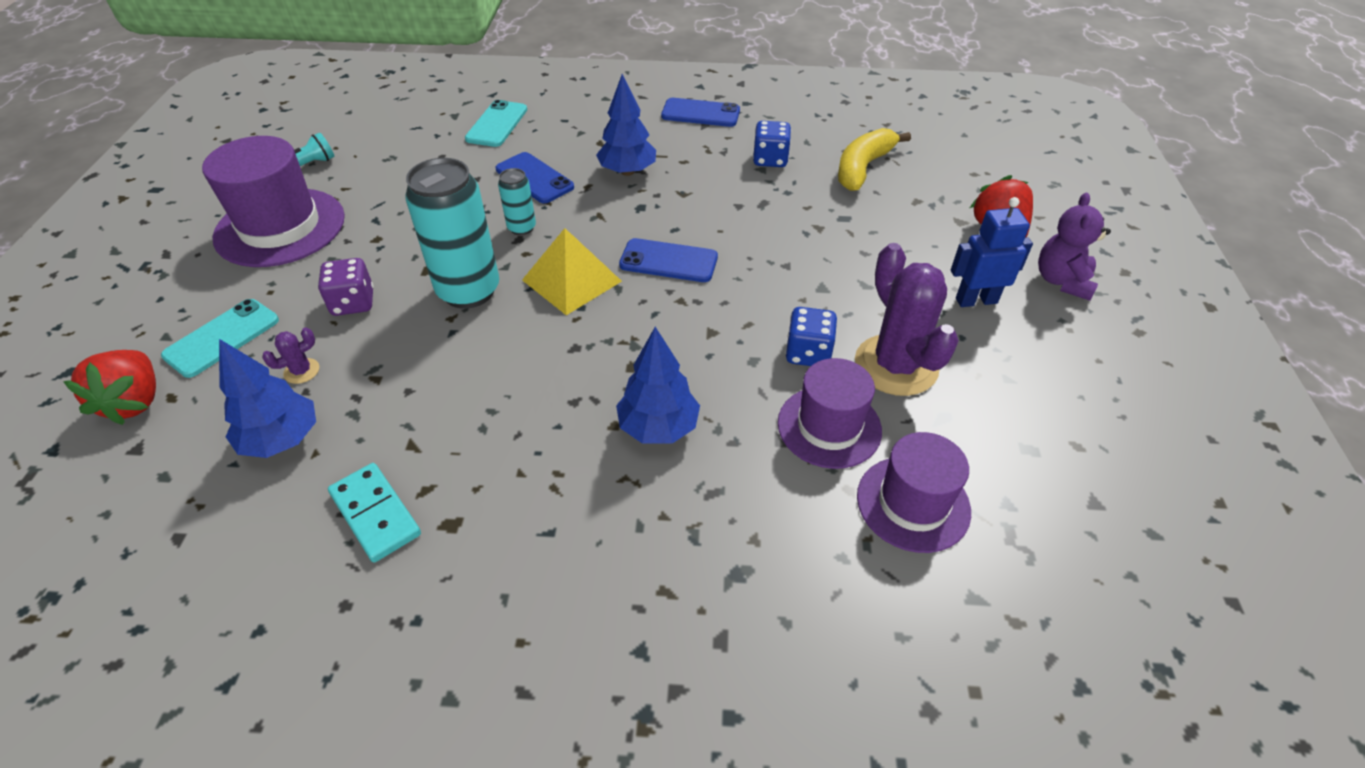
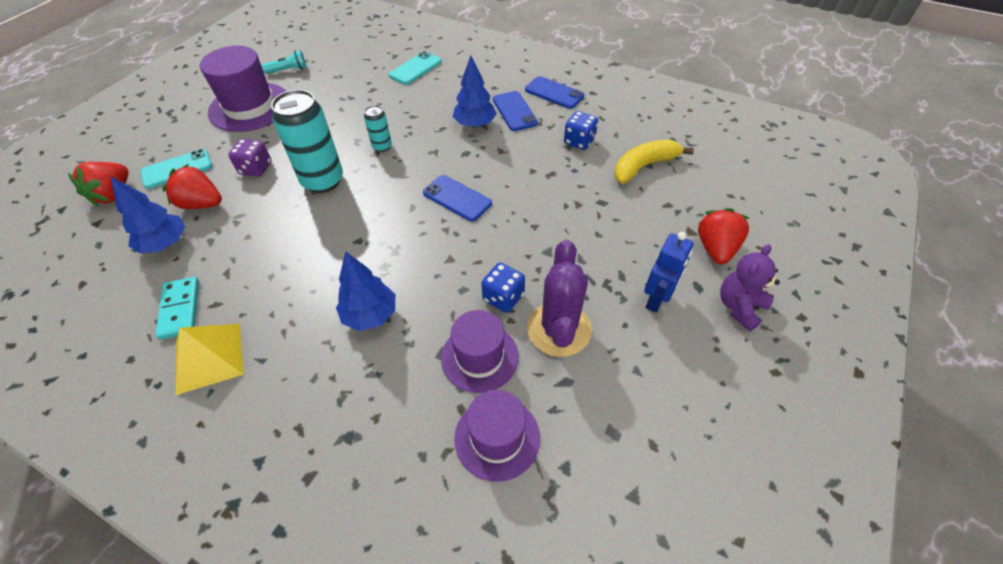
camera: 25 degrees right, 5 degrees up
(301, 371) = (202, 204): purple cactus -> red strawberry
(534, 178) = (413, 113): blue phone -> blue phone (514, 111)
(571, 280) = (387, 193): yellow pyramid -> yellow pyramid (208, 357)
(976, 300) = (656, 299): blue robot -> blue robot turned 105 degrees clockwise

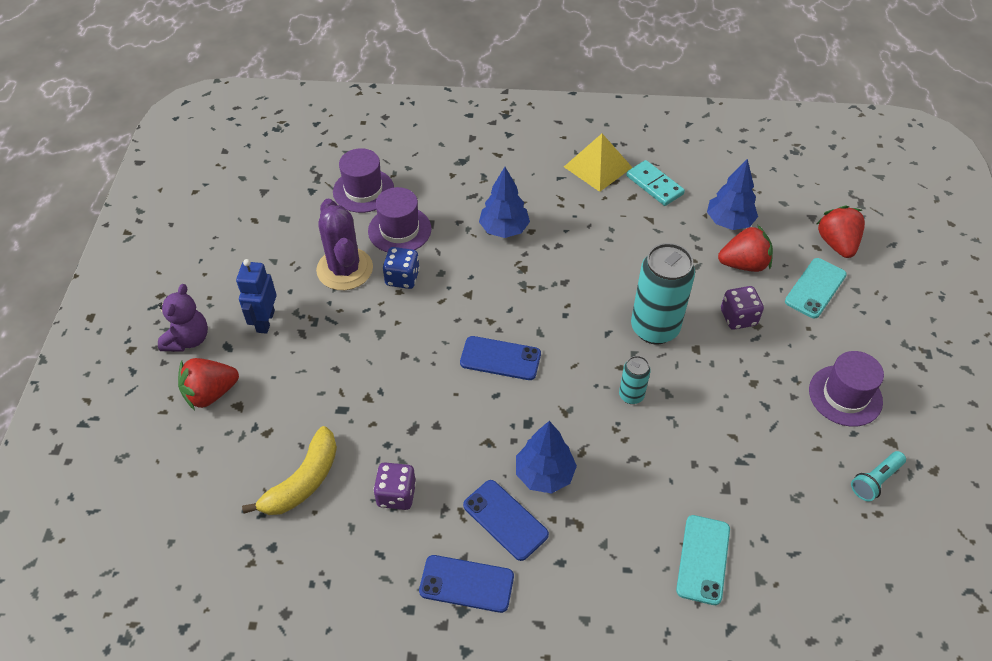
camera: 155 degrees right, 0 degrees up
(250, 107) = (845, 395): purple hat -> purple hat, size x0.66
(579, 141) = (396, 494): blue dice -> purple dice
(715, 248) = (210, 393): red strawberry -> red strawberry turned 75 degrees clockwise

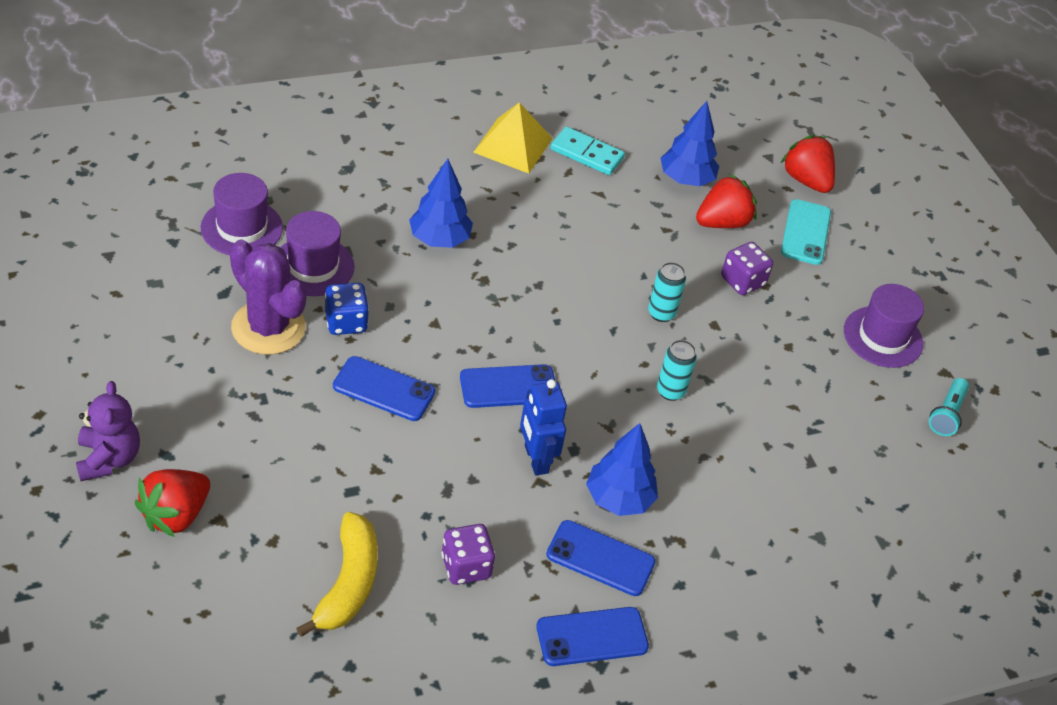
camera: 30 degrees left, 5 degrees down
(265, 321) = (199, 413): blue robot -> blue robot (535, 459)
(404, 336) = (384, 389): none -> blue phone
(654, 328) = (661, 313): turquoise can -> turquoise can, size x0.49
(703, 559) = (820, 539): turquoise phone -> none

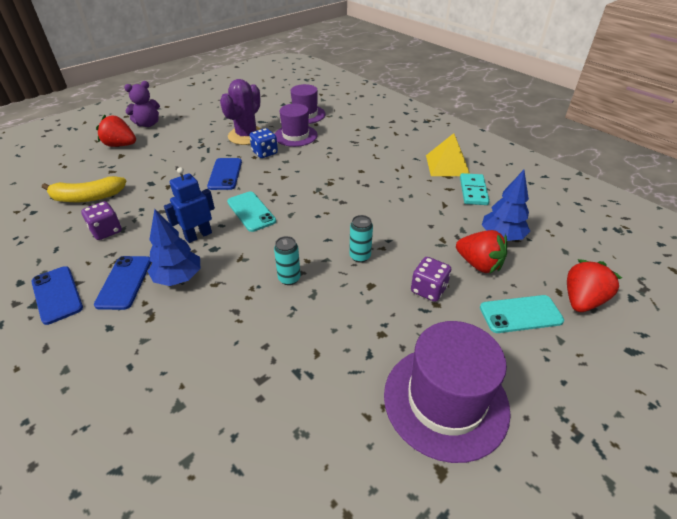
camera: 75 degrees right, 5 degrees down
(439, 239) = (347, 162): blue tree -> none
(508, 387) = (251, 211): blue phone -> turquoise phone
(883, 337) = (445, 401): purple hat -> purple hat, size x1.53
(947, 414) = (382, 486): turquoise flashlight -> none

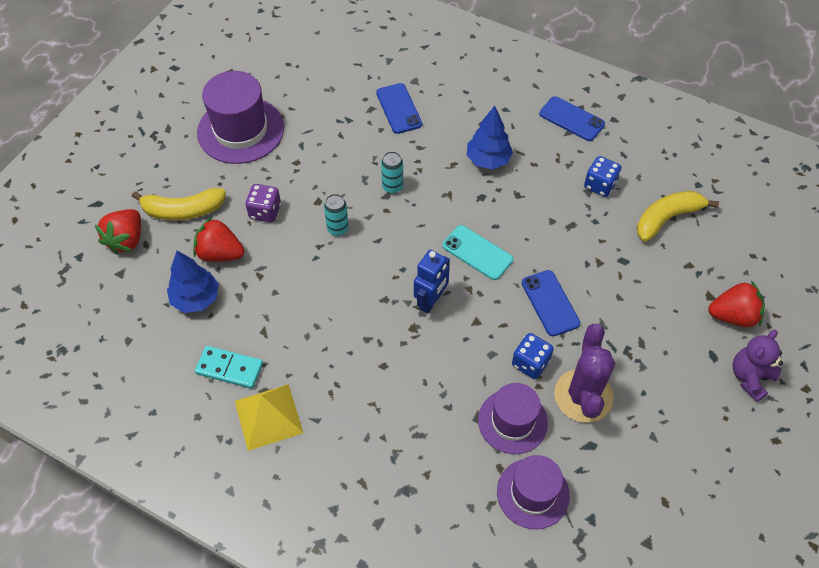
camera: 160 degrees right, 15 degrees up
(106, 231) = (600, 185): purple dice -> blue dice
(124, 282) = (529, 143): blue phone -> blue phone (399, 108)
(198, 235) = (507, 206): blue robot -> blue robot (431, 301)
(473, 191) = (229, 368): turquoise domino -> turquoise domino turned 60 degrees counterclockwise
(520, 314) = (183, 210): turquoise phone -> yellow banana

